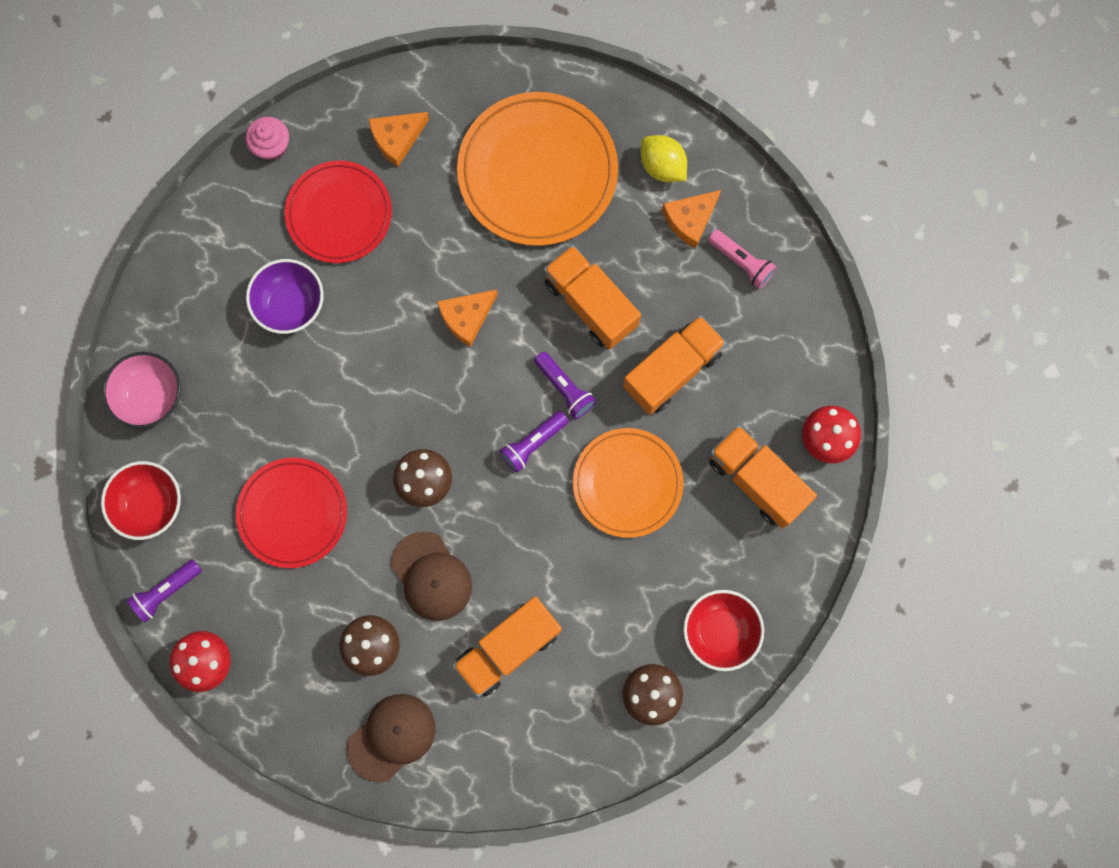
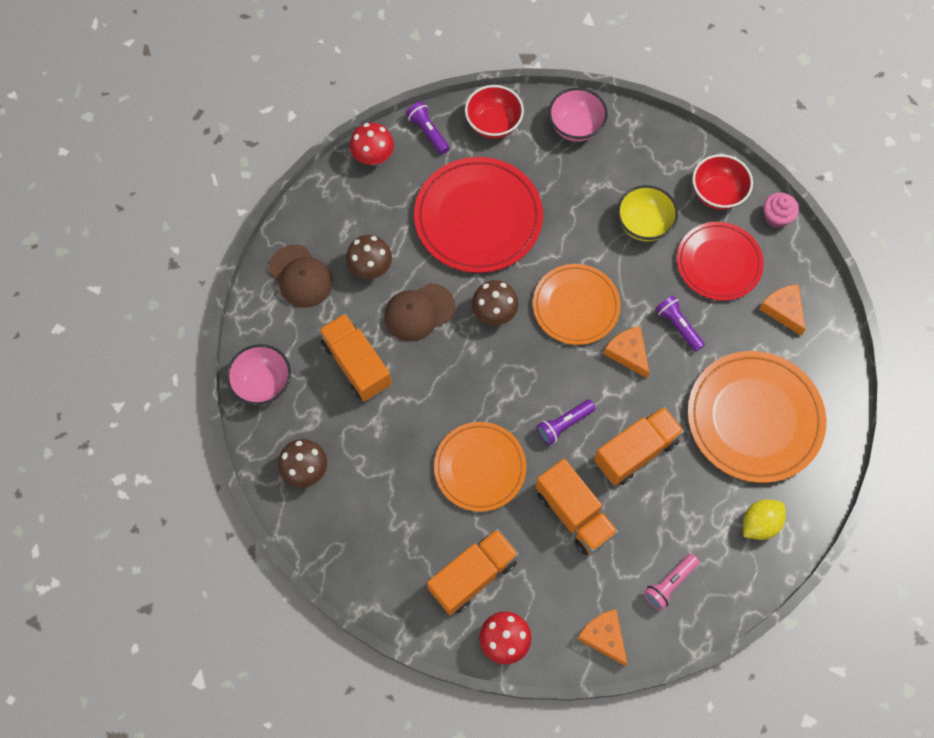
camera: 95 degrees right, 10 degrees down
(291, 305) = (643, 224): purple bowl -> yellow bowl
(292, 513) = (478, 218): red plate -> red plate, size x1.51
(409, 382) = (576, 306): none -> orange plate
(533, 443) = (519, 396): purple flashlight -> purple flashlight (678, 326)
(544, 765) = (263, 383): none -> pink bowl
(690, 219) = (709, 543): orange cheese -> orange cheese (604, 636)
(719, 631) = (349, 530): red bowl -> red bowl (717, 193)

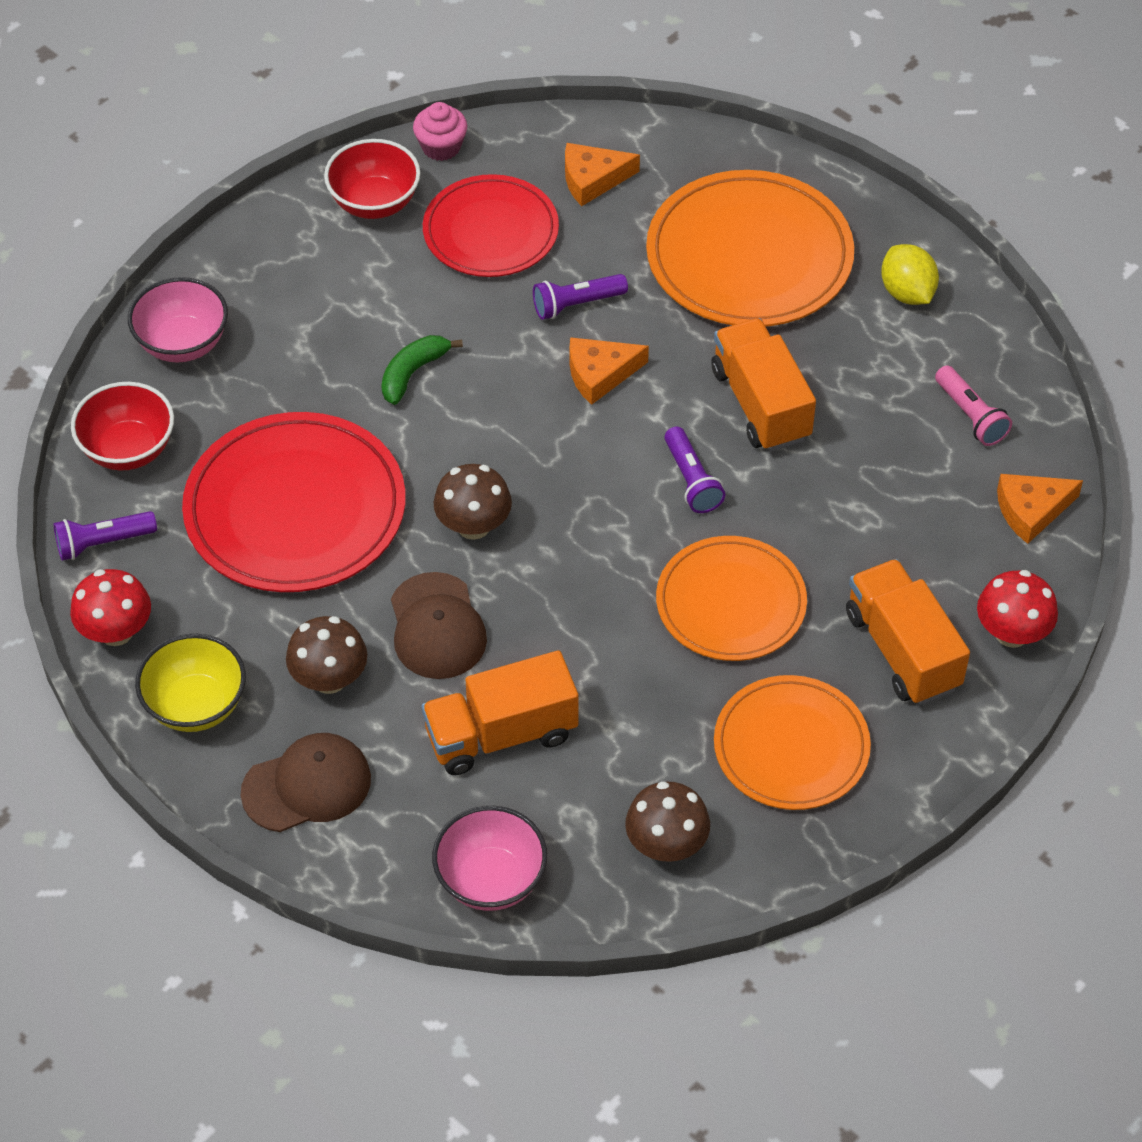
camera: 75 degrees left, 15 degrees down
(574, 513) = (837, 501): orange truck -> none
(576, 306) = (499, 419): orange plate -> orange plate (791, 747)
(594, 250) = (413, 373): none -> green banana
(643, 224) = (392, 302): yellow bowl -> yellow bowl (196, 705)

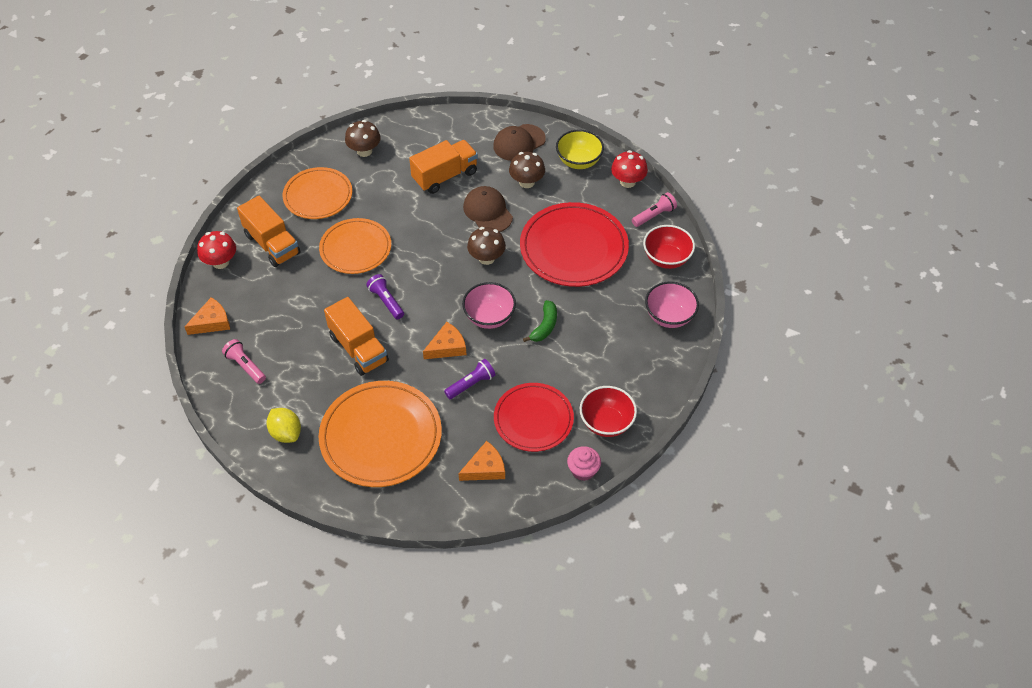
camera: 165 degrees right, 0 degrees up
(103, 543) = (654, 215): purple flashlight -> pink flashlight
(490, 880) = (432, 126): pink bowl -> pink bowl (489, 317)

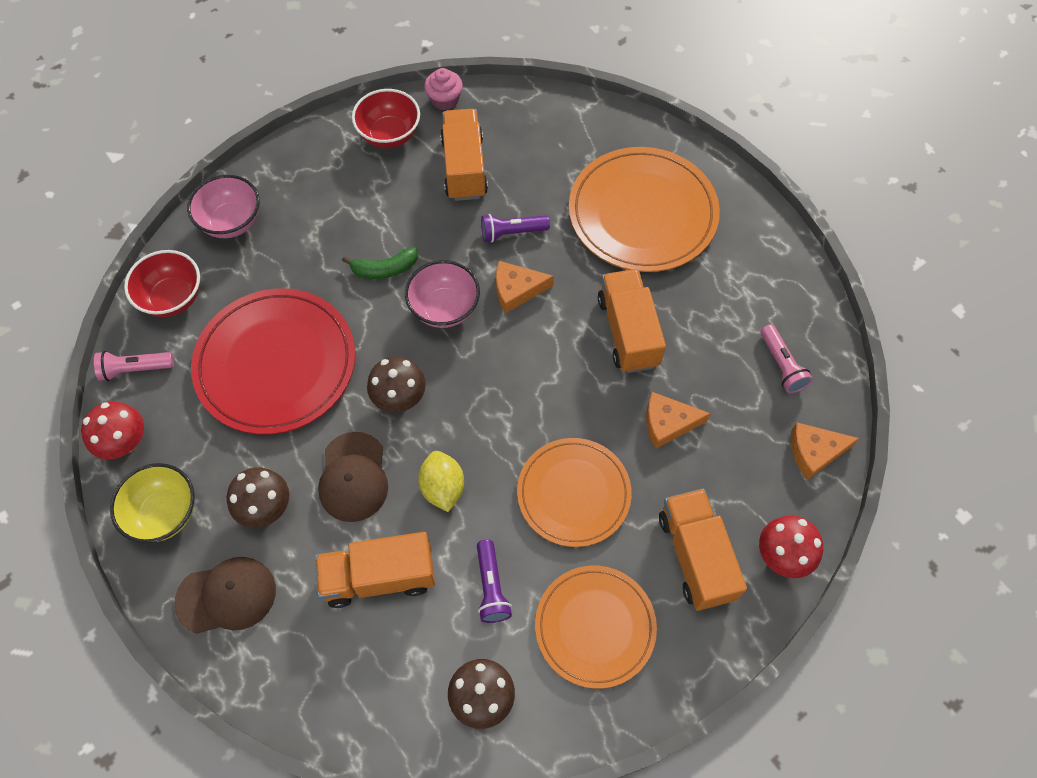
camera: 155 degrees left, 10 degrees up
(286, 433) = (751, 258): yellow lemon -> yellow lemon (442, 488)
(386, 301) = (565, 386): purple flashlight -> purple flashlight (491, 587)
(485, 468) = (544, 139): orange cheese -> orange cheese (668, 423)
(533, 419) = (464, 168): red plate -> orange truck
(544, 326) = (384, 269): green banana -> green banana turned 150 degrees counterclockwise

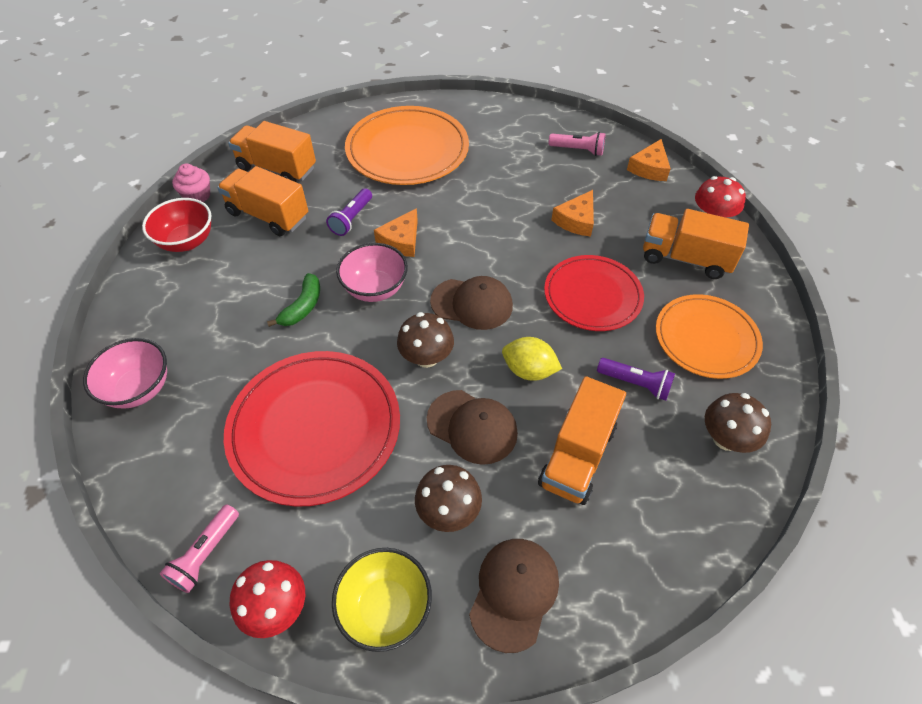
camera: 55 degrees left, 10 degrees down
(173, 298) = (164, 478): red bowl -> none
(485, 396) = (472, 304): none -> brown cap
(573, 493) = (592, 296): orange plate -> red plate
(628, 332) = (490, 203): orange truck -> orange truck (277, 168)

